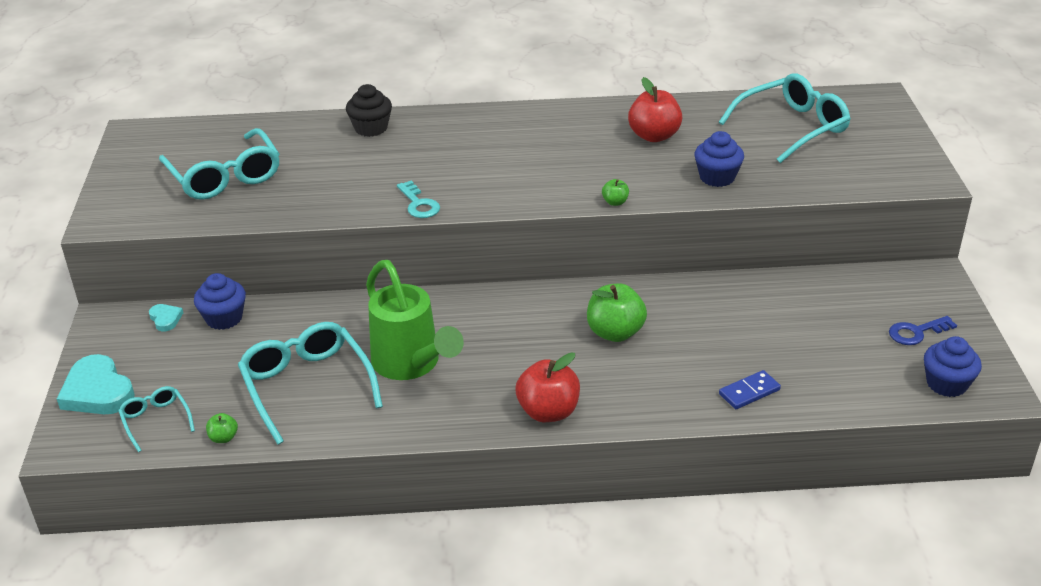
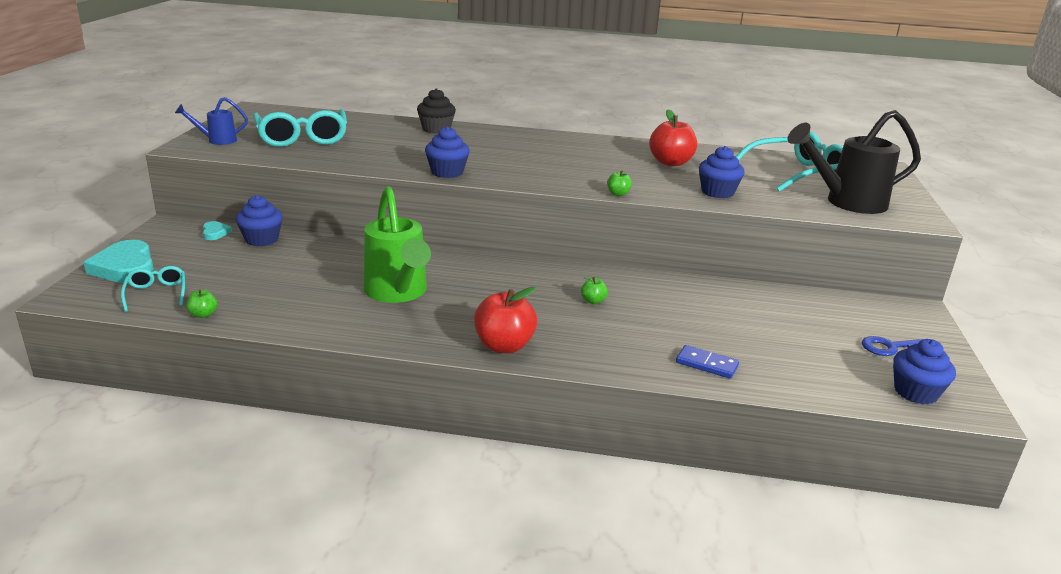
camera: 10 degrees right, 10 degrees down
(128, 202) = (217, 140): none -> blue watering can
(307, 386) = (299, 292): turquoise glasses -> none
(419, 204) = (447, 172): turquoise key -> blue cupcake
(615, 332) = (593, 301): green apple -> green apple, size x0.48
(749, 392) = (706, 364): blue domino -> blue domino turned 45 degrees clockwise
(851, 167) = (846, 202): none -> black watering can

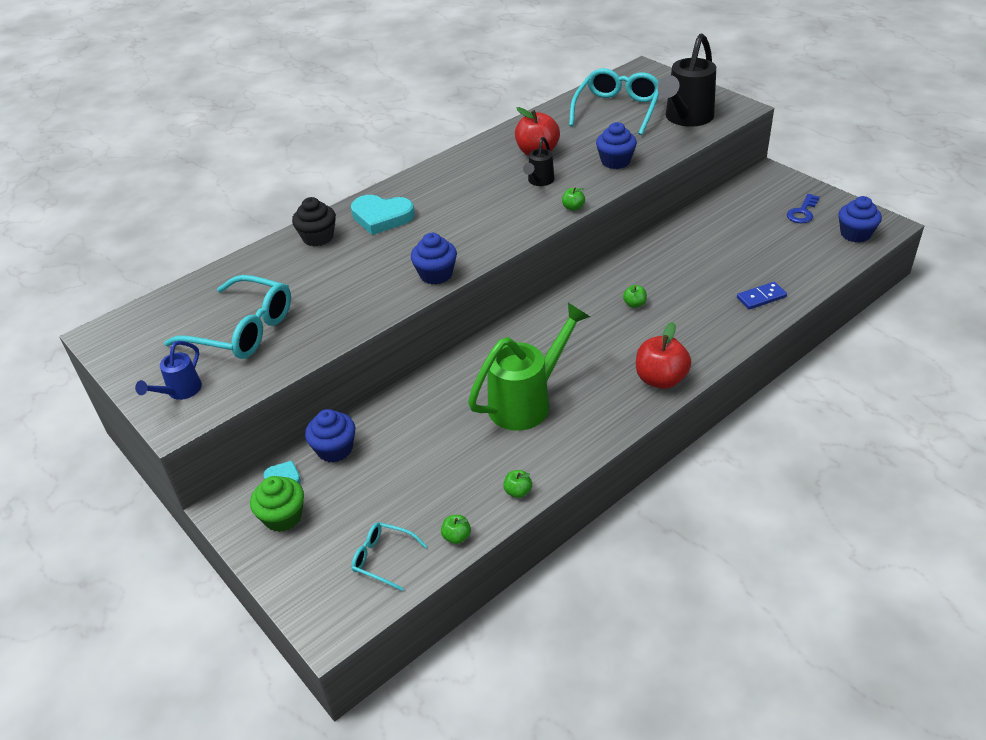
camera: 45 degrees left, 15 degrees up
(125, 267) = (300, 567): turquoise heart -> turquoise heart (382, 217)
(174, 245) = (283, 517): none -> green cupcake
(280, 323) = (518, 492): none -> green apple
(398, 293) = (528, 401): green watering can -> green watering can turned 60 degrees counterclockwise
(631, 173) = (539, 182): none -> black watering can

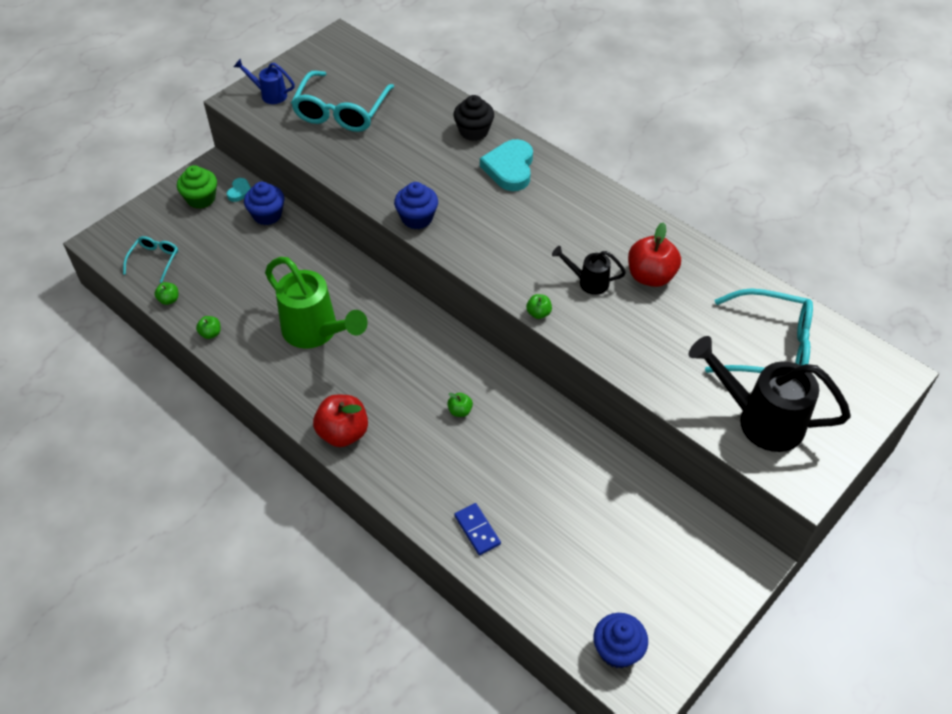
camera: 80 degrees right, 10 degrees up
(615, 161) = (640, 348): blue cupcake -> none
(802, 212) = (660, 592): blue key -> none

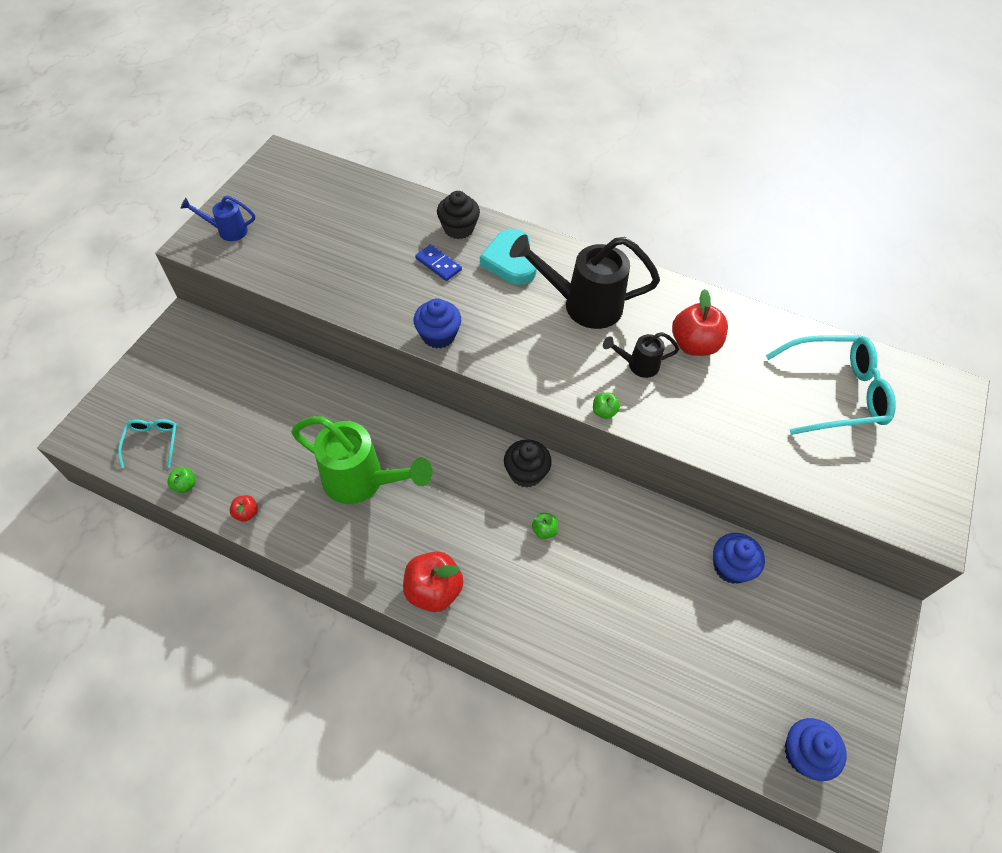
camera: 20 degrees left, 5 degrees up
(201, 199) = (182, 359): green cupcake -> none
(210, 333) = (246, 513): green apple -> red apple
(240, 192) = (222, 342): turquoise heart -> none
(267, 215) = (262, 361): blue cupcake -> blue cupcake (731, 567)
(341, 112) = (312, 235): turquoise glasses -> none
(463, 360) = (526, 473): none -> black cupcake
(477, 530) = (614, 661): blue domino -> blue domino (438, 264)
(759, 419) = (861, 472): black watering can -> black watering can (582, 305)

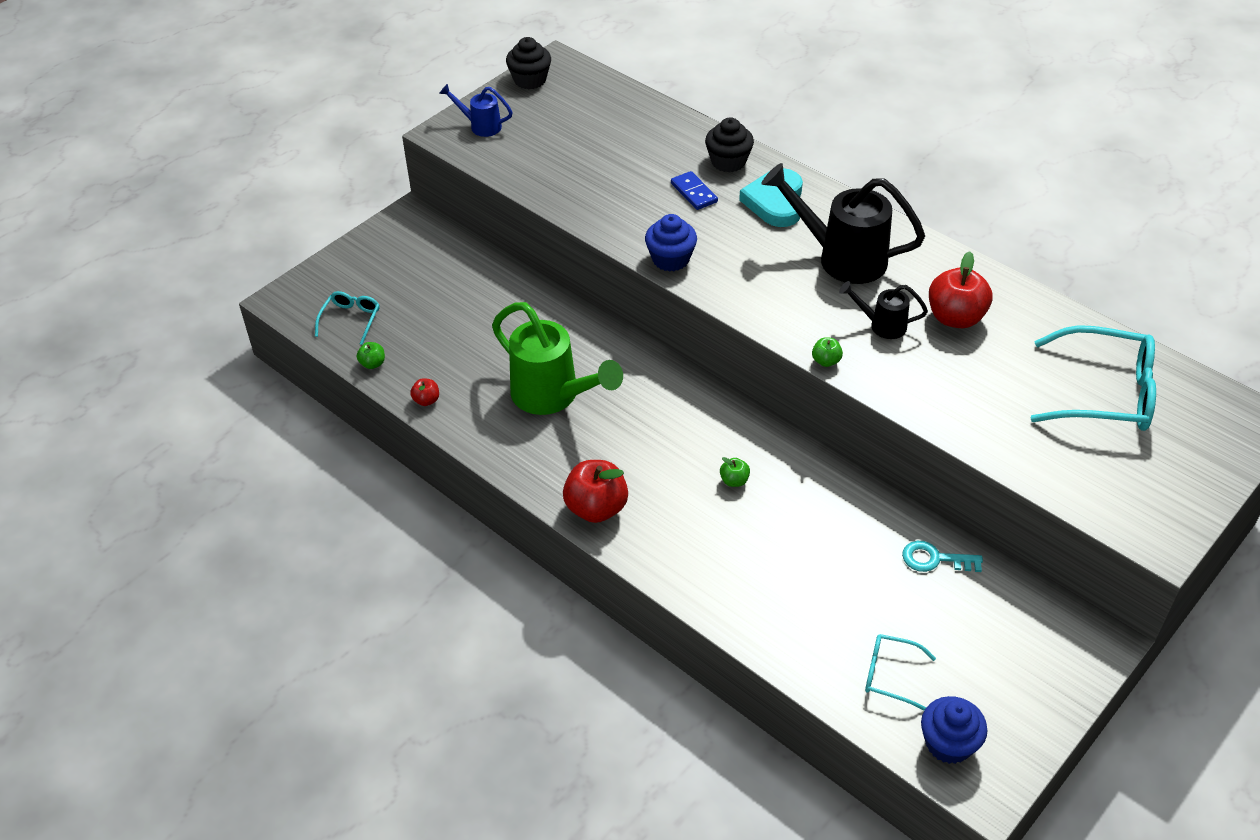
camera: 20 degrees right, 10 degrees down
(526, 473) = (733, 424): black cupcake -> black cupcake (530, 80)
(731, 567) = (934, 559): blue cupcake -> turquoise key
(734, 696) = (890, 675): none -> turquoise glasses

